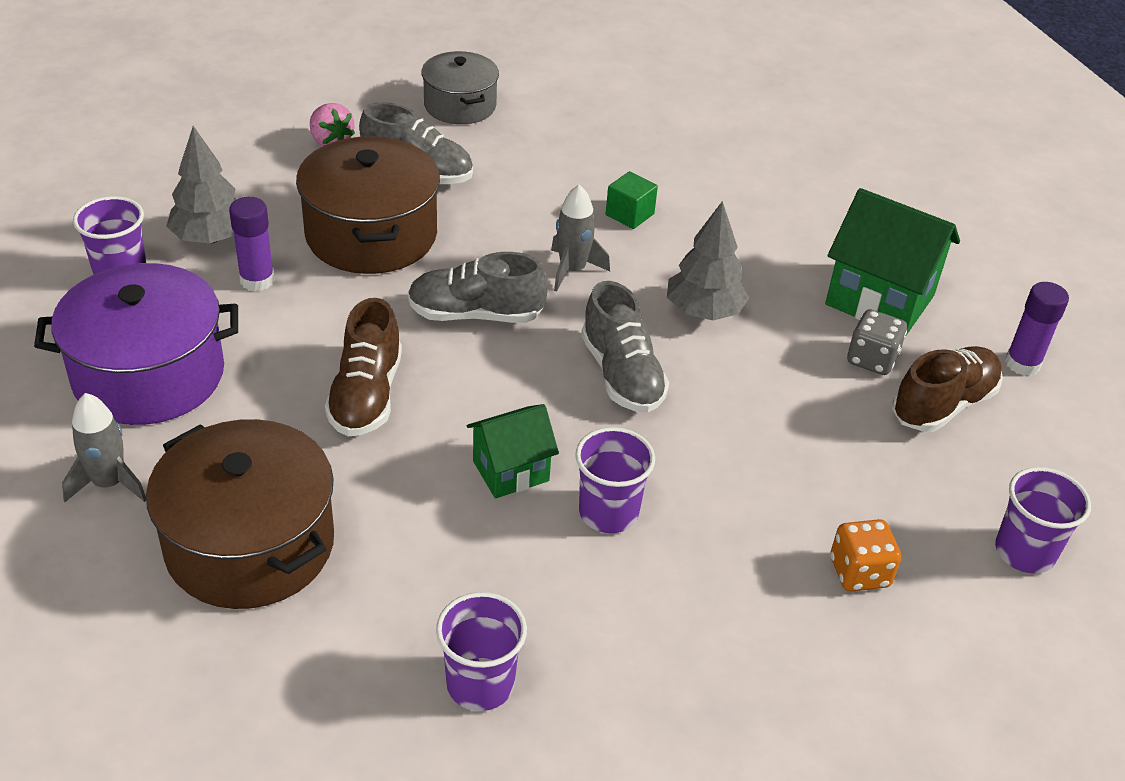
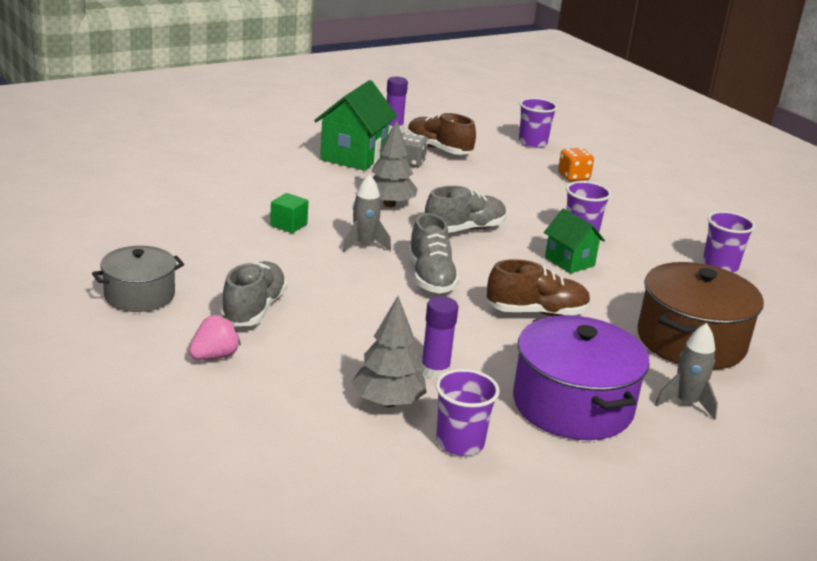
camera: 100 degrees left, 15 degrees down
(371, 235) = (353, 324): brown pot -> none

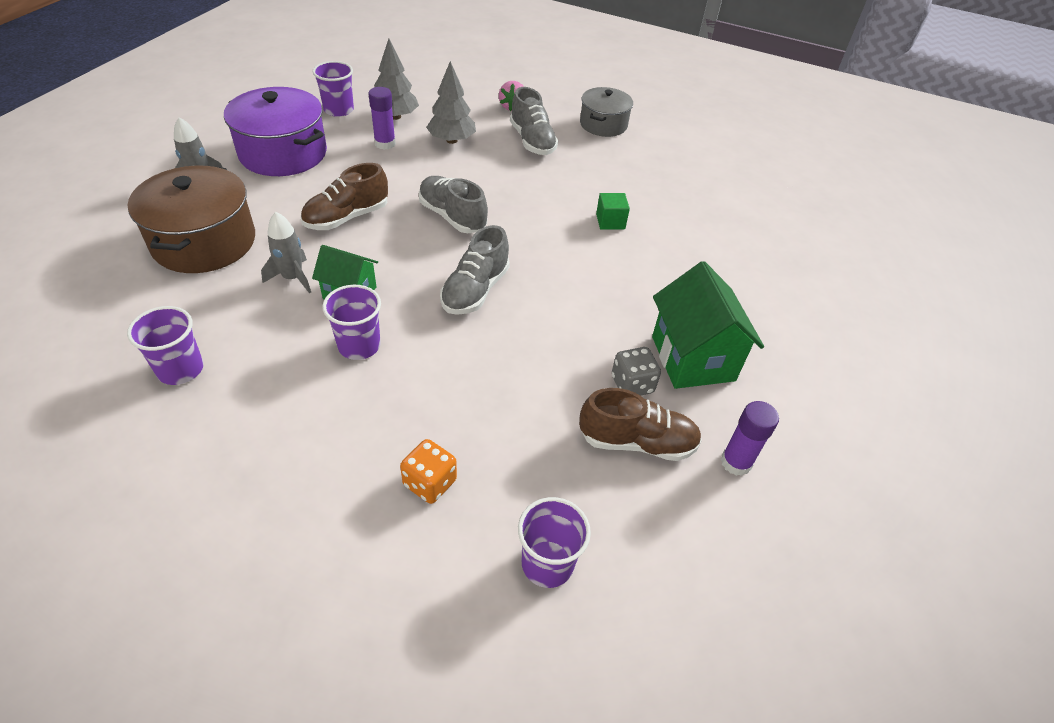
camera: 145 degrees right, 20 degrees up
(364, 245) = (534, 228): grey rocket -> grey rocket (292, 278)
(389, 204) = (571, 292): grey tree -> grey tree (451, 140)

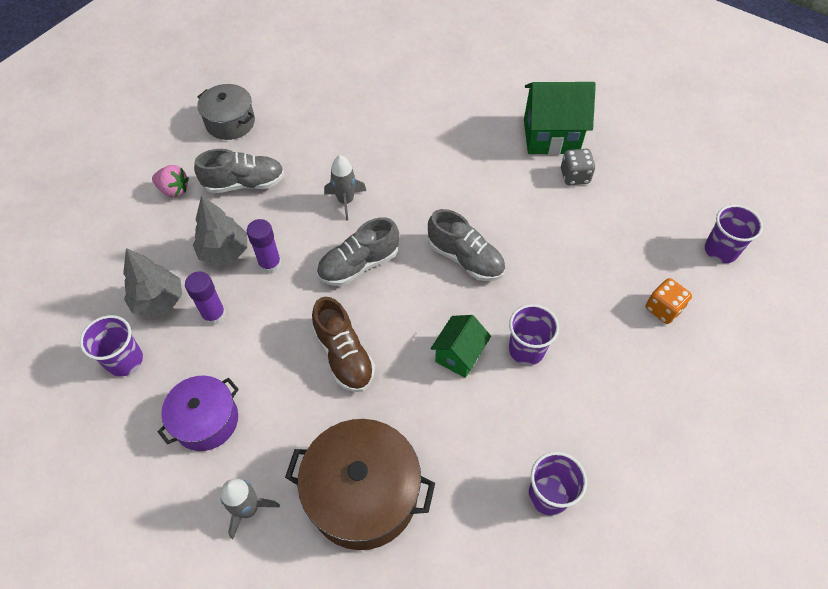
camera: 75 degrees left, 10 degrees up
(283, 153) = (206, 420): purple pot -> purple pot, size x0.62
(292, 278) = (432, 404): grey rocket -> grey rocket (345, 201)
(610, 221) = (386, 149): green cube -> none
(637, 442) = (626, 185): brown shoe -> none
(736, 462) = (641, 138): purple glue stick -> purple glue stick (270, 264)

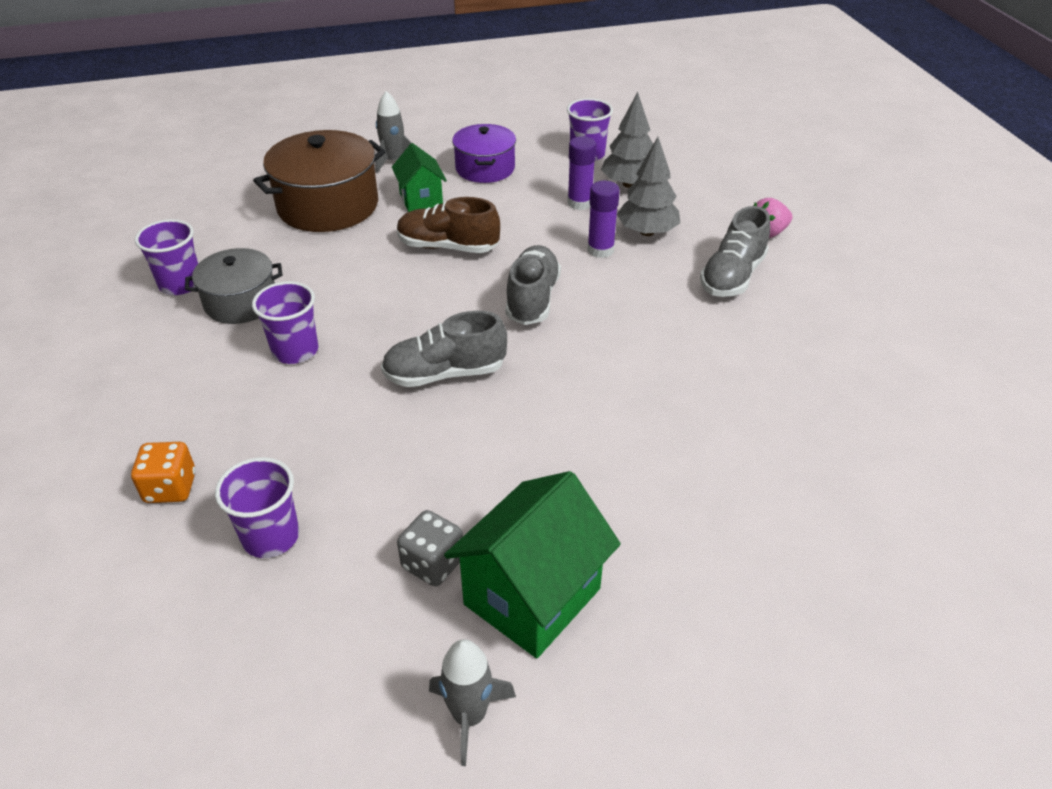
camera: 130 degrees right, 15 degrees down
(230, 122) = (852, 304): grey pot -> grey pot (241, 302)
(345, 201) = (629, 331): grey rocket -> grey rocket (469, 716)
(459, 355) = (354, 307): green house -> green house (421, 200)
(720, 250) = (131, 625): purple cup -> purple cup (271, 537)

